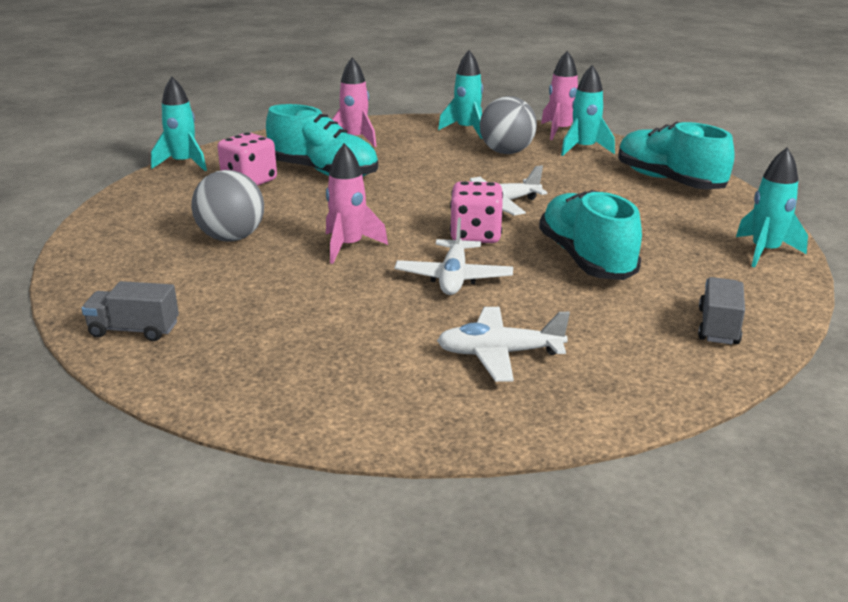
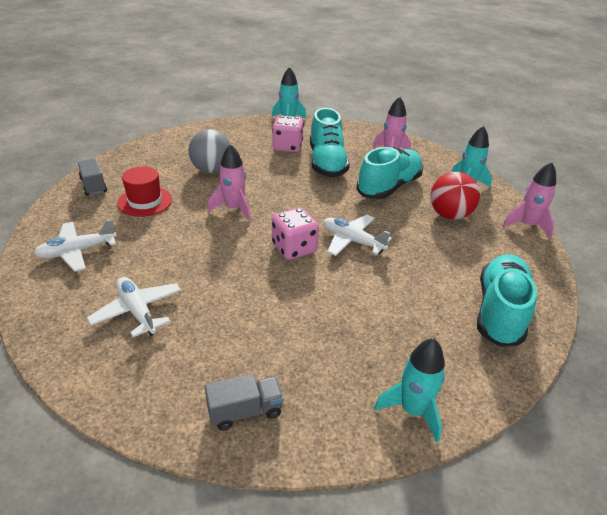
camera: 55 degrees right, 10 degrees up
(244, 299) = (145, 201): none -> red hat
(453, 278) = (225, 260): white plane -> white plane (77, 251)
(506, 152) = (449, 215): grey ball -> red ball
(584, 149) = (506, 248): turquoise rocket -> none
(586, 259) = (302, 308): turquoise shoe -> turquoise shoe (389, 187)

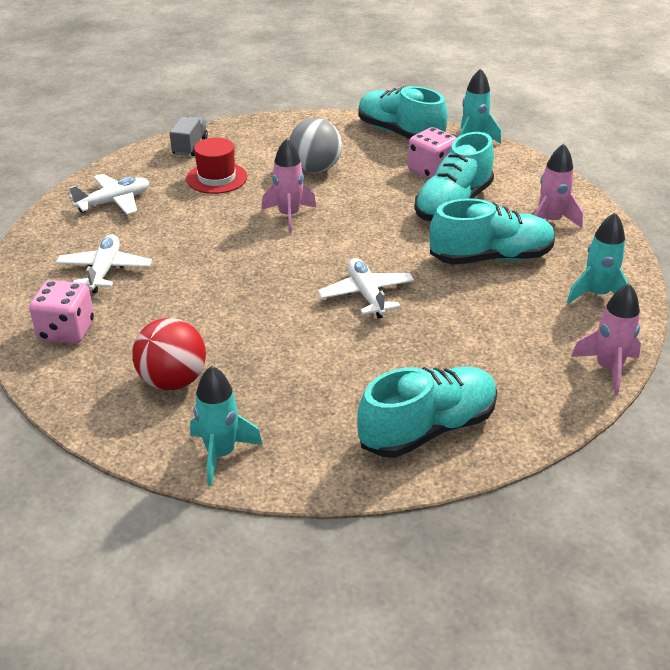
camera: 40 degrees right, 0 degrees up
(77, 251) = (114, 202): white plane -> white plane turned 135 degrees clockwise
(238, 130) = (400, 133): none -> turquoise shoe
(245, 411) = (95, 381): grey truck -> none
(294, 248) = (298, 276): pink dice -> pink dice (66, 331)
(449, 215) = (520, 316): red ball -> red ball (173, 381)

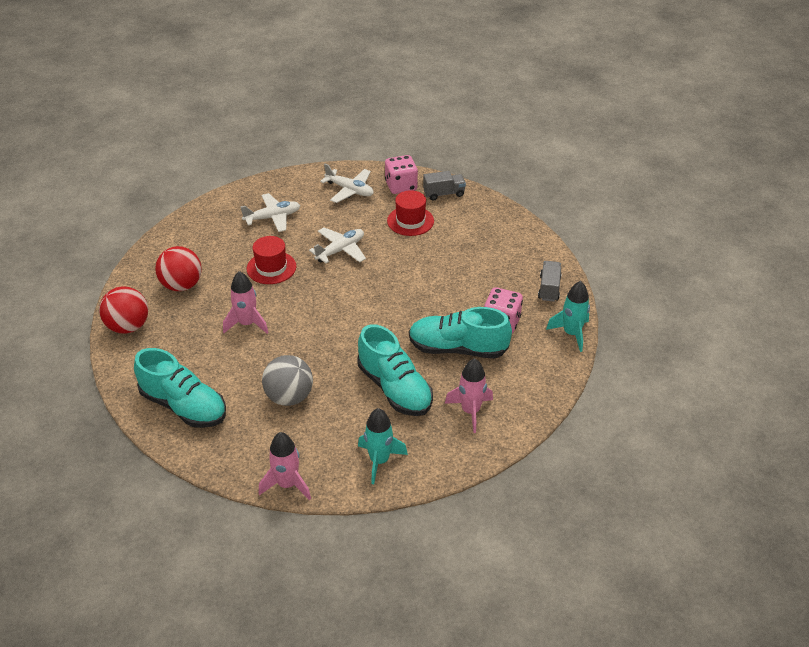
camera: 65 degrees right, 5 degrees up
(66, 331) = (207, 228): pink dice -> pink dice (401, 186)
(208, 294) = (271, 268): none -> red hat
(221, 454) = (128, 326): turquoise rocket -> red ball
(289, 216) = (384, 271): pink rocket -> pink rocket (247, 324)
(315, 169) = (458, 262): grey ball -> grey ball (289, 397)
(366, 295) = (310, 337): white plane -> white plane (340, 250)
(400, 133) = (549, 288): turquoise shoe -> grey truck

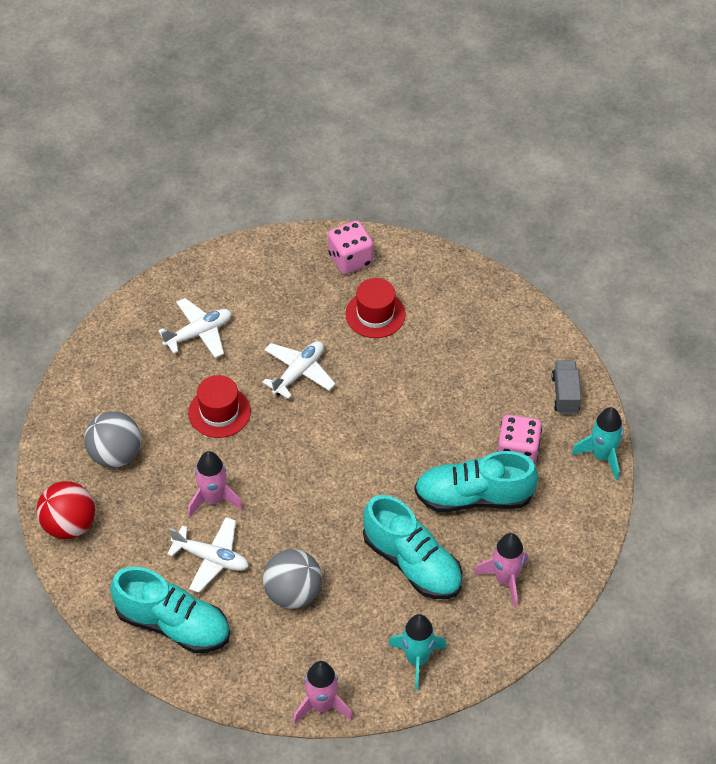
camera: 10 degrees left, 10 degrees up
(182, 285) = (115, 455): red ball -> grey ball
(349, 190) = (286, 275): white plane -> white plane (211, 558)
(444, 193) = (408, 264): grey truck -> none

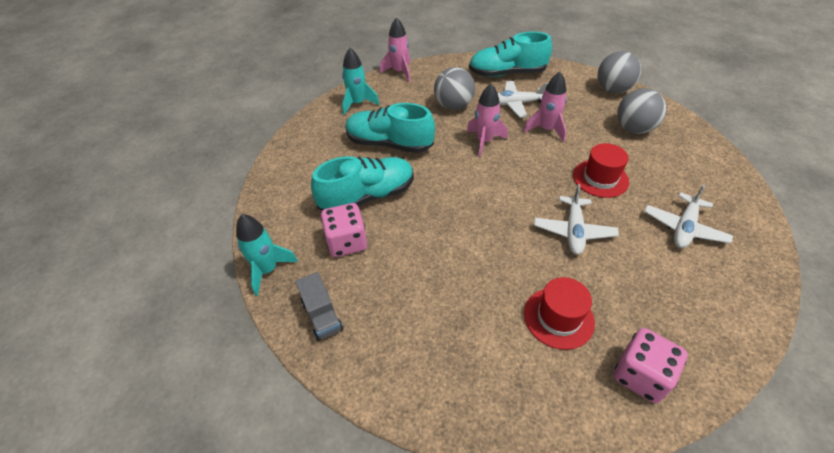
camera: 155 degrees right, 5 degrees down
(69, 525) = (613, 90): red ball -> grey ball
(505, 580) = (319, 157): pink rocket -> pink rocket (484, 141)

